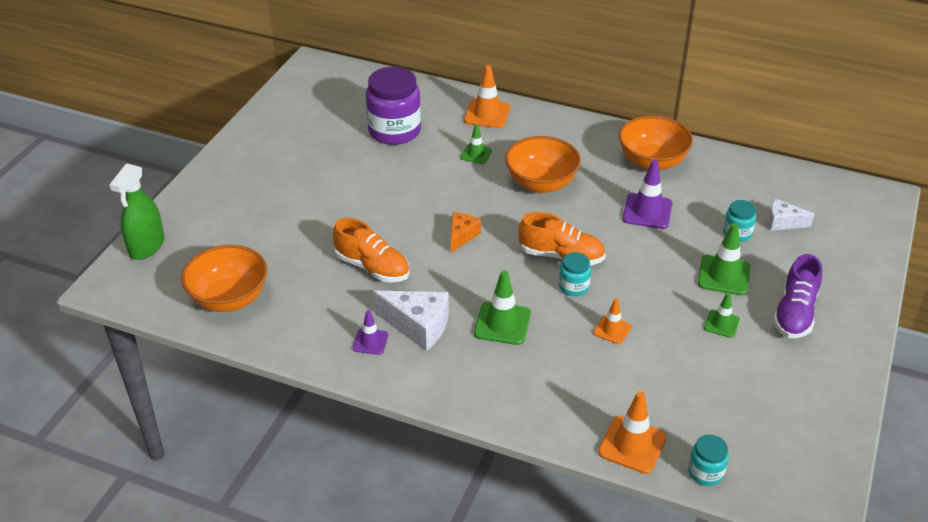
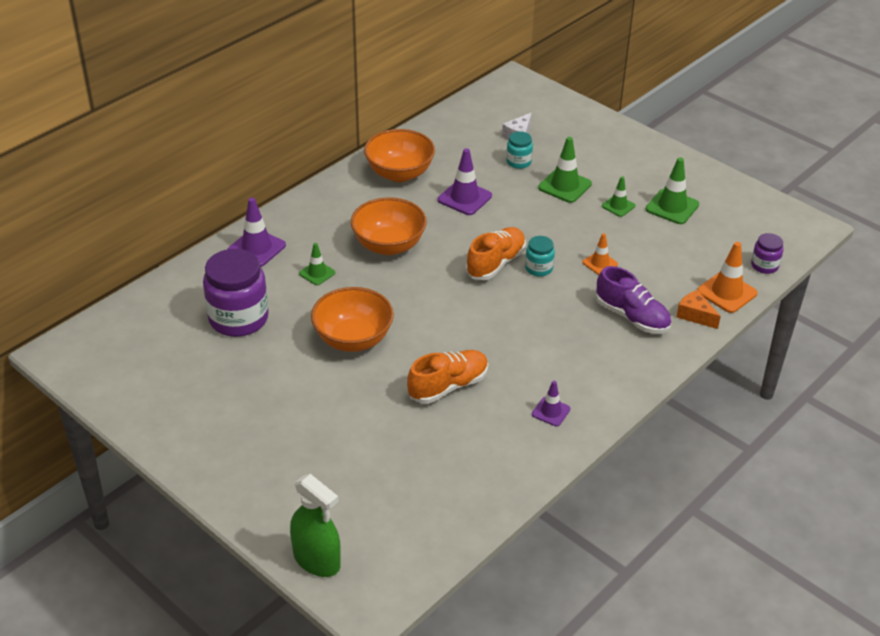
camera: 70 degrees left, 0 degrees up
(229, 298) = (441, 503): orange bowl -> orange bowl (353, 339)
(418, 326) = (544, 375): white cheese -> none
(462, 236) = (435, 315): orange cheese -> orange cheese (695, 315)
(487, 114) = (256, 248): orange traffic cone -> purple traffic cone
(502, 323) = (564, 322): green traffic cone -> green traffic cone (672, 207)
(705, 472) = (764, 265): turquoise jar -> purple jar
(795, 313) = (623, 168): purple shoe -> purple shoe (632, 317)

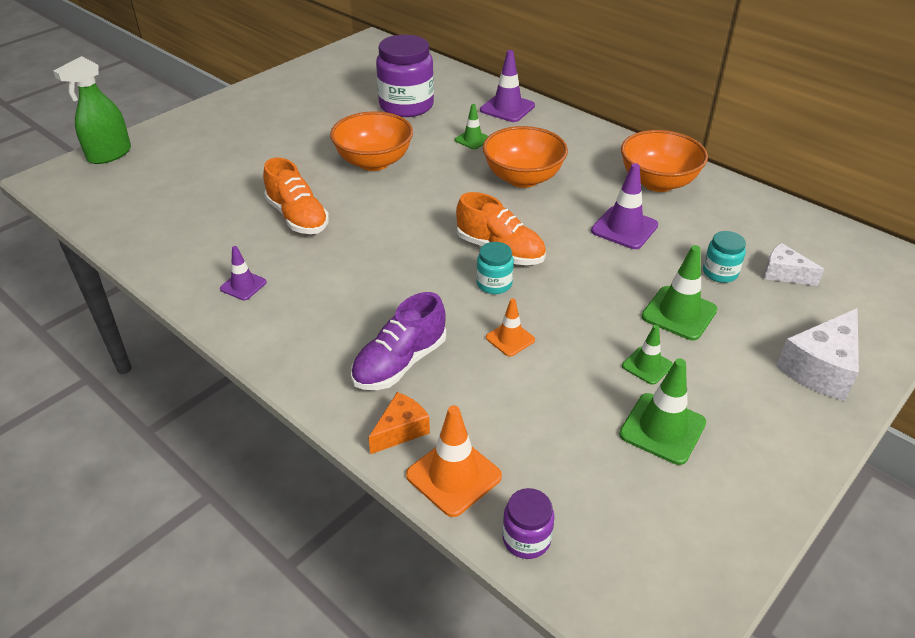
camera: 90 degrees right, 0 degrees up
(611, 140) = (820, 368): none -> white cheese

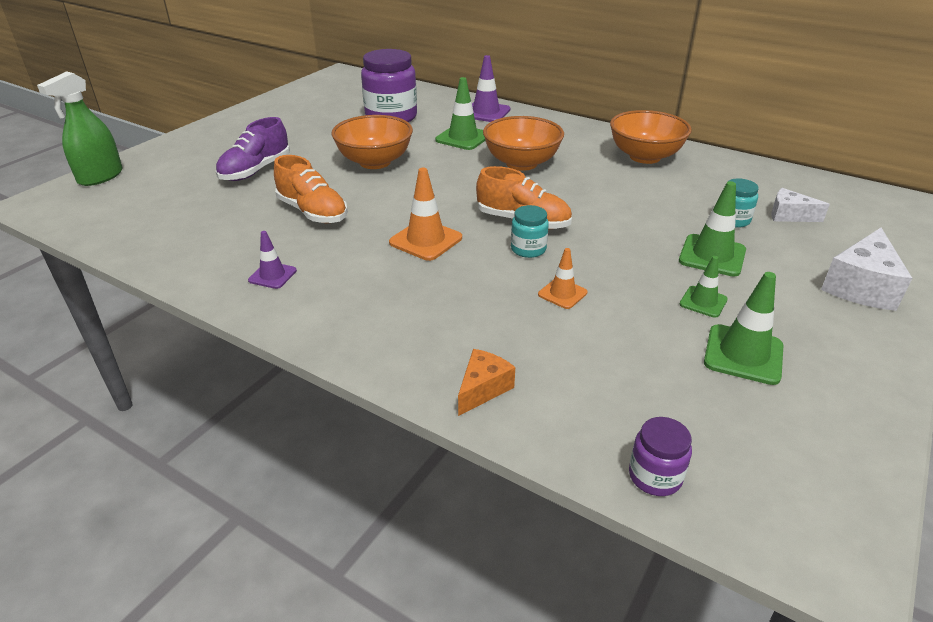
camera: 10 degrees left, 5 degrees down
(400, 363) = (460, 327): purple shoe -> purple shoe (255, 170)
(453, 476) = (554, 425): orange traffic cone -> orange traffic cone (425, 240)
(472, 139) = (463, 138): green traffic cone -> green traffic cone, size x1.65
(624, 228) = (631, 193): purple traffic cone -> none

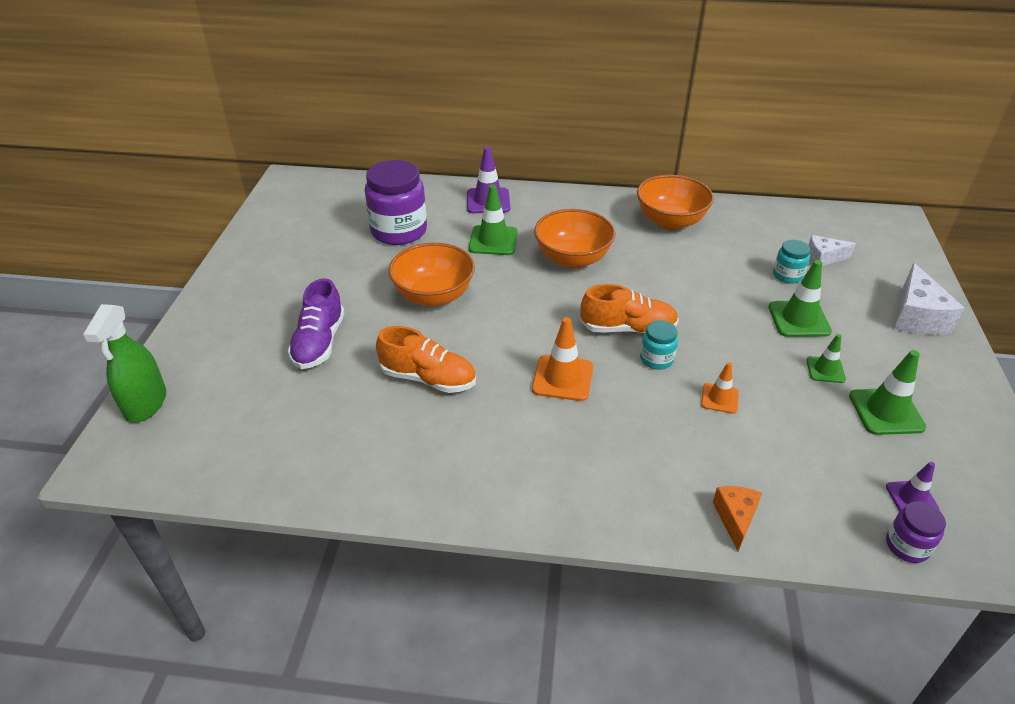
camera: 25 degrees left, 5 degrees up
(272, 275) = (458, 467): purple traffic cone -> purple traffic cone (911, 498)

